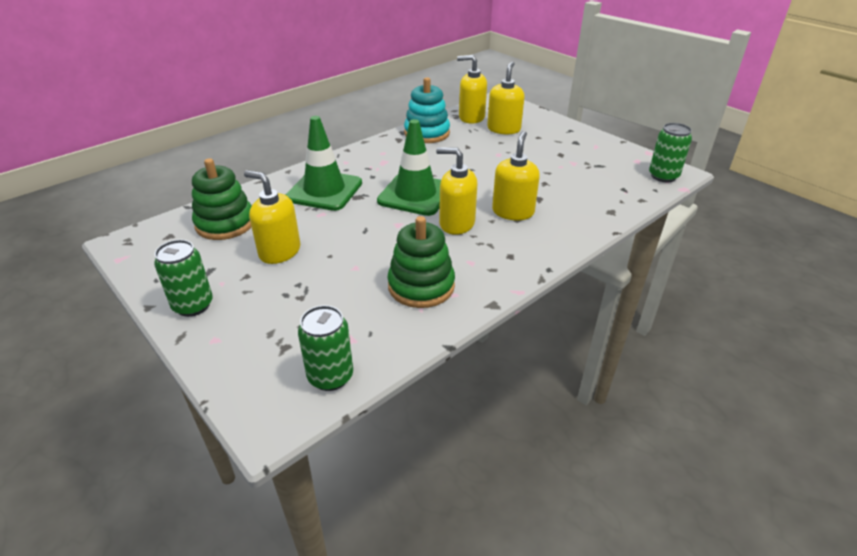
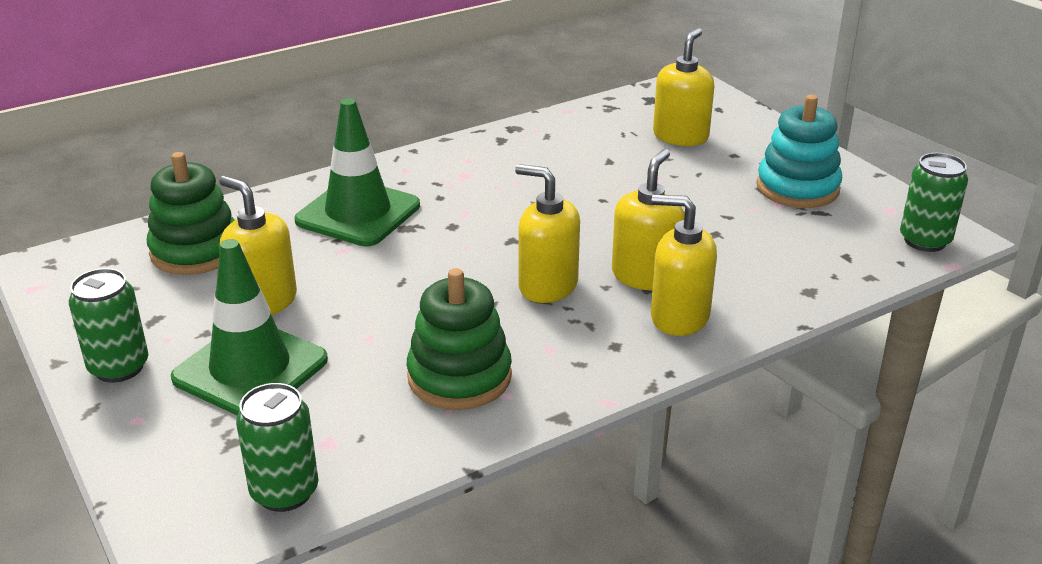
camera: 10 degrees right, 5 degrees down
(415, 195) = (497, 233): green traffic cone -> green traffic cone (250, 369)
(427, 133) = (550, 133): turquoise stacking toy -> turquoise stacking toy (797, 188)
(471, 117) = (633, 112): yellow soap dispenser -> yellow soap dispenser (679, 317)

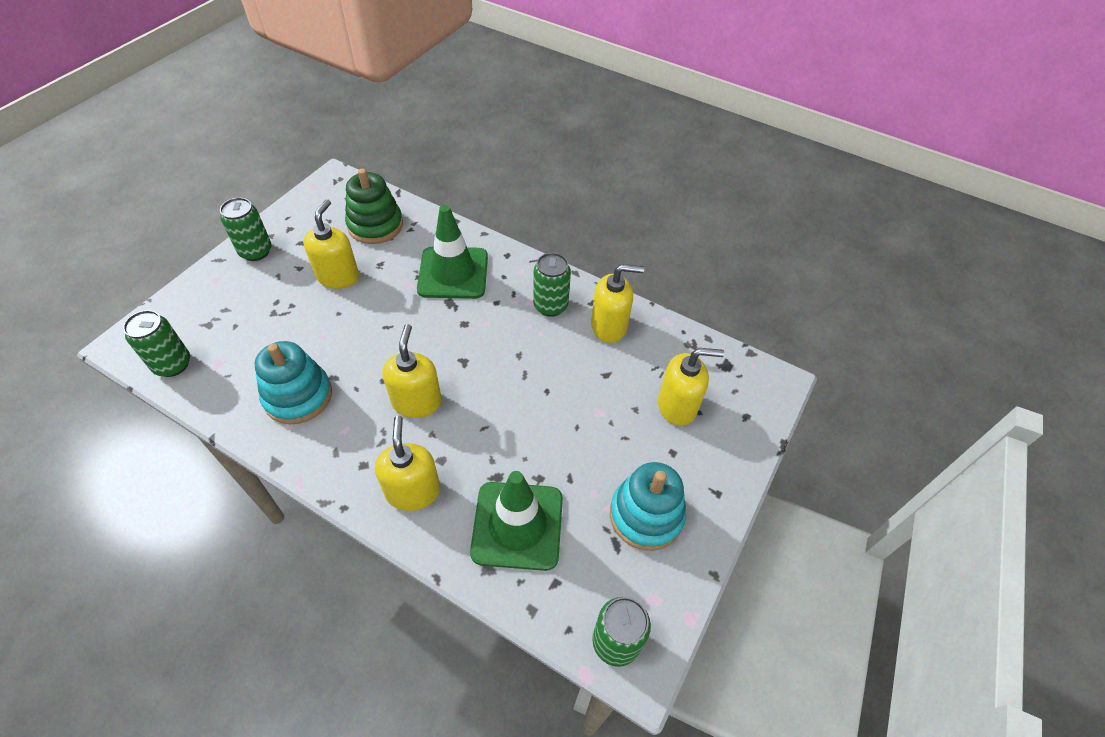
camera: 60 degrees right, 20 degrees up
(250, 369) = (272, 301): green traffic cone -> green traffic cone (517, 525)
(459, 377) = (298, 396): green stacking toy -> turquoise stacking toy
(480, 165) = (550, 306): none -> green can
(645, 276) = (456, 453): yellow soap dispenser -> yellow soap dispenser (609, 326)

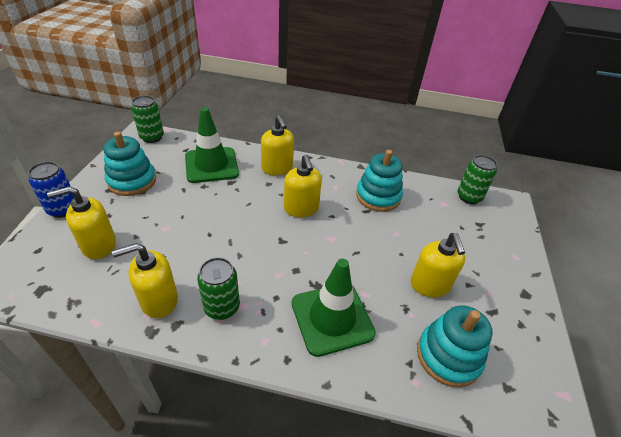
camera: 160 degrees right, 10 degrees down
(256, 251) = (518, 290): green can -> none
(375, 225) = (448, 356): green stacking toy -> turquoise stacking toy
(735, 477) = (63, 209): none -> blue can

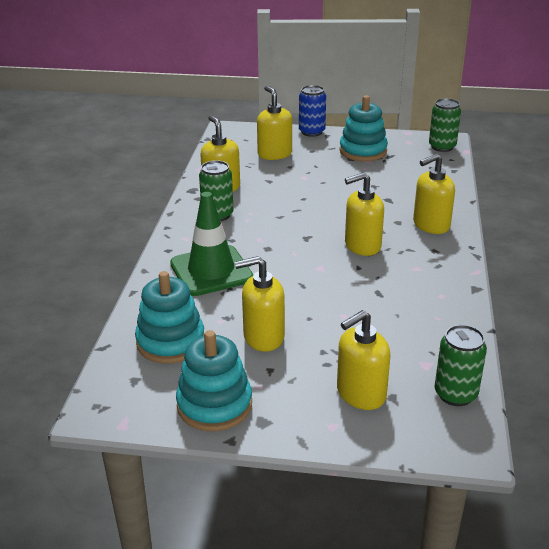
camera: 90 degrees right, 10 degrees down
(211, 165) = (412, 185): green traffic cone -> none
(378, 196) = (412, 302): turquoise stacking toy -> turquoise stacking toy (214, 405)
(481, 238) = (360, 394): none -> yellow soap dispenser

